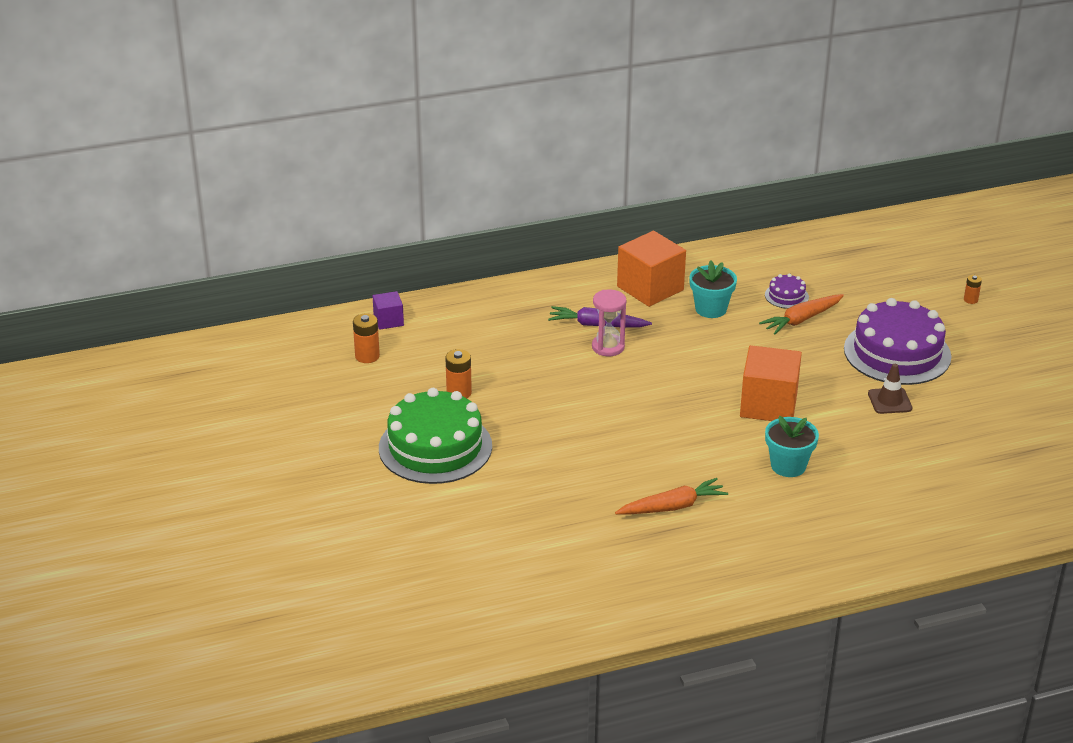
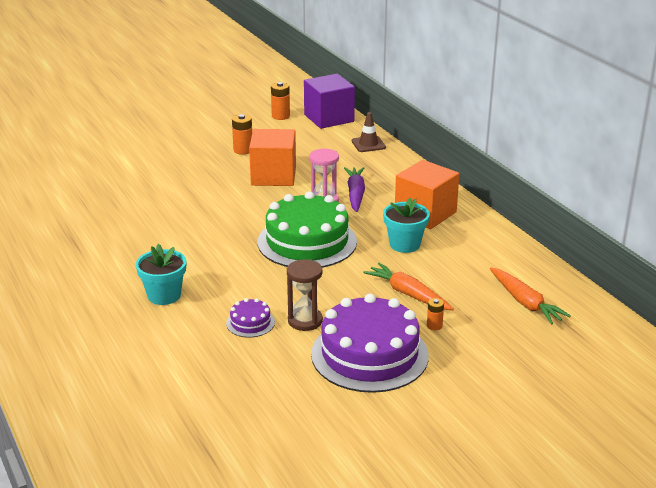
camera: 80 degrees right, 5 degrees down
(388, 320) = (329, 118): purple cube -> purple cube, size x1.92
(435, 447) = (174, 149): green cake -> green cake (307, 242)
(672, 507) = (104, 243): orange carrot -> orange carrot (525, 302)
(768, 405) = (256, 281): orange cube -> orange cube (273, 176)
(786, 296) = (448, 284): purple cake -> purple cake (250, 323)
(842, 382) = (305, 321): none -> brown hourglass
(889, 401) = (279, 351): brown traffic cone -> brown traffic cone (368, 144)
(970, 300) = (502, 408): orange battery -> orange battery (434, 326)

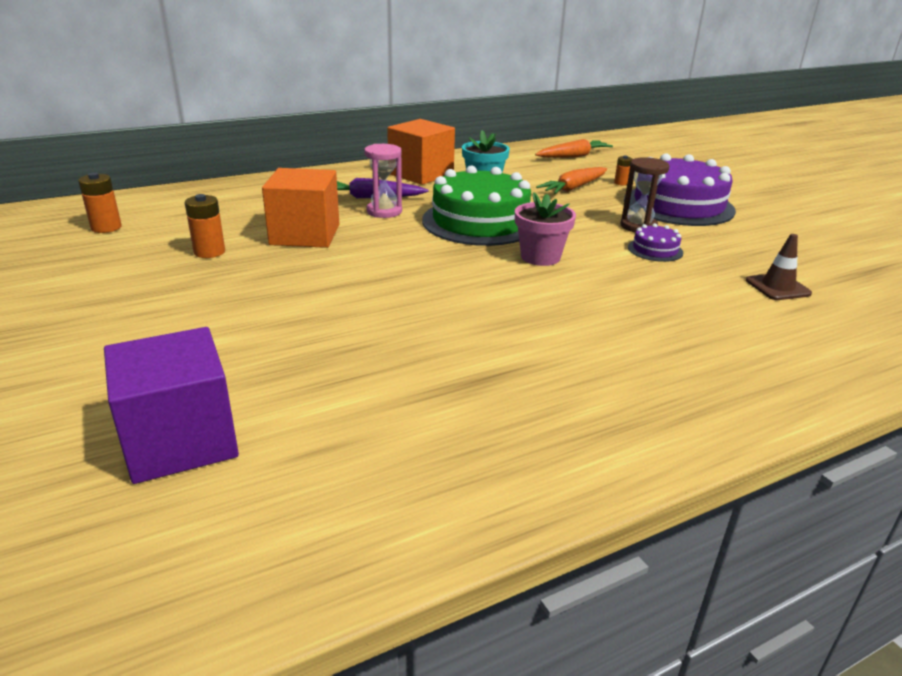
camera: 90 degrees left, 0 degrees up
(164, 295) = (621, 296): turquoise flower pot -> none
(235, 266) = (540, 257): none -> pink flower pot
(329, 118) = (143, 202): purple cube -> purple cube (180, 441)
(368, 144) = (242, 187): brown traffic cone -> brown traffic cone (777, 287)

